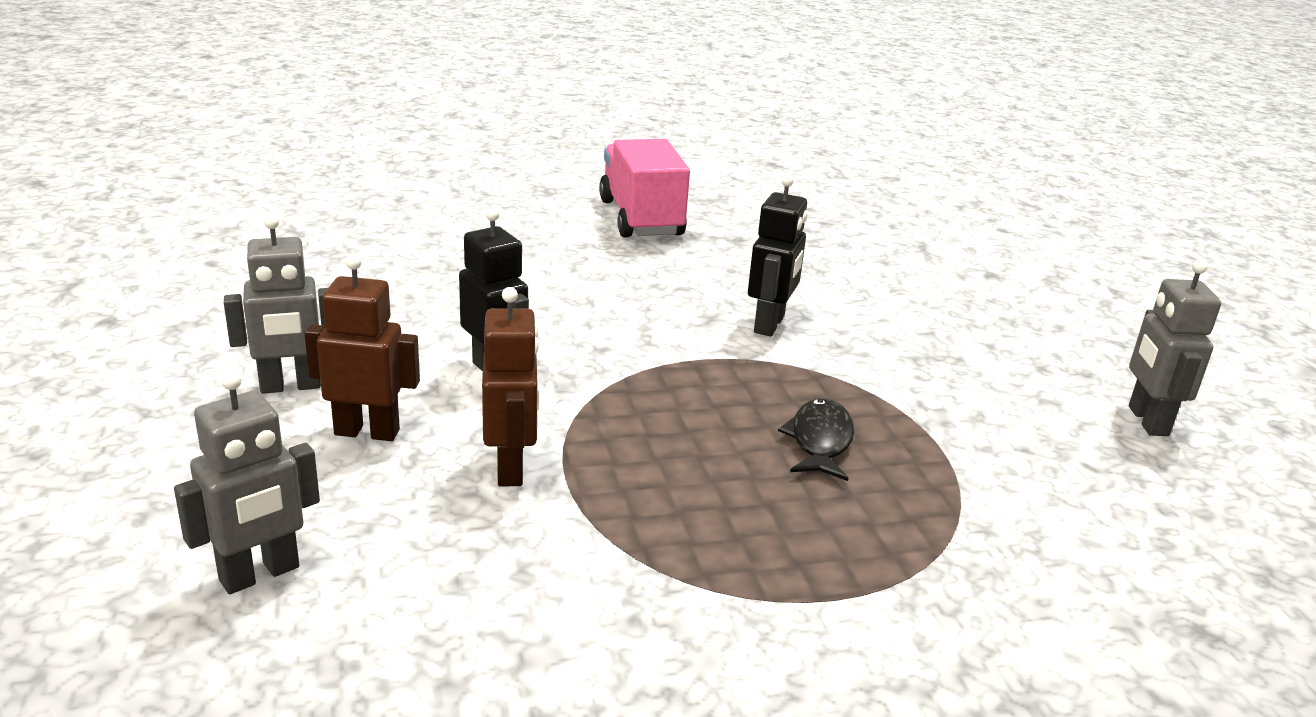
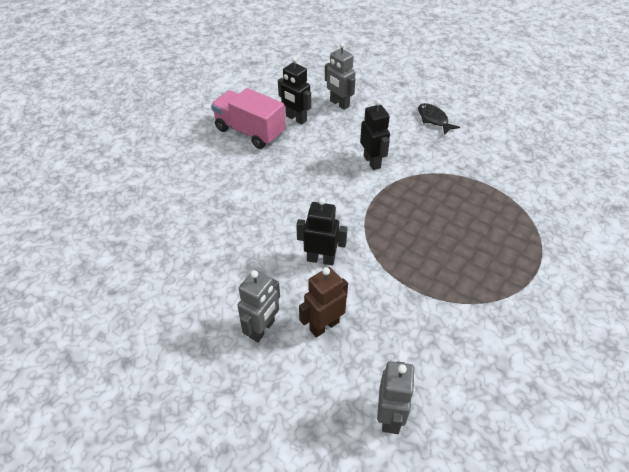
camera: 40 degrees left, 20 degrees up
(511, 468) = (392, 299): brown robot -> none
(733, 235) = (296, 118): none -> black robot
(820, 441) = (456, 208): black fish -> black fish (433, 119)
(1147, 421) = (519, 129): grey robot -> grey robot (339, 104)

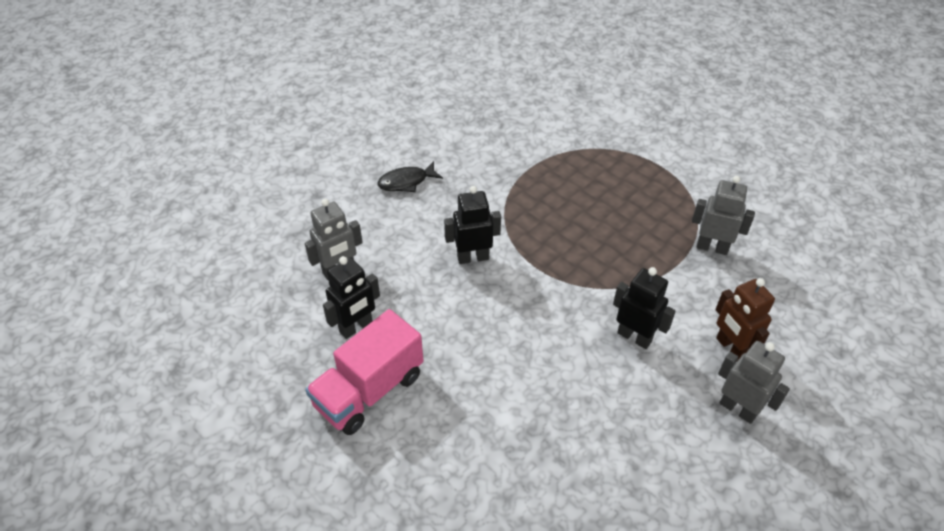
camera: 80 degrees left, 0 degrees up
(321, 259) = (634, 337): black robot -> black robot turned 105 degrees clockwise
(389, 416) = (831, 312): grey robot -> grey robot (712, 247)

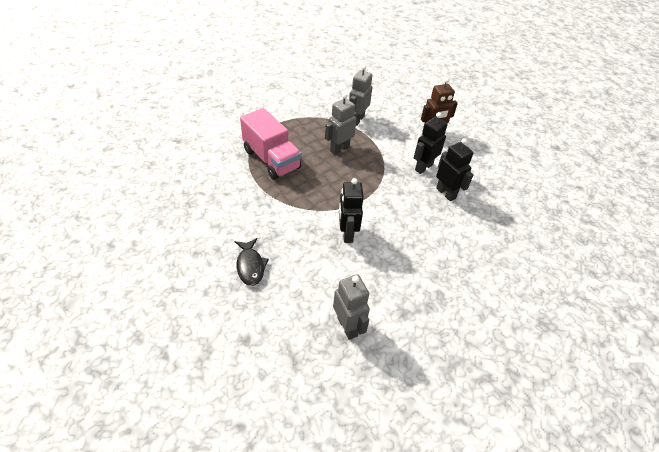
camera: 85 degrees left, 0 degrees up
(356, 327) = (410, 317): black robot -> black robot (446, 193)
(369, 390) = (469, 313): pink truck -> pink truck (271, 159)
(738, 409) = (471, 141): grey robot -> grey robot (339, 149)

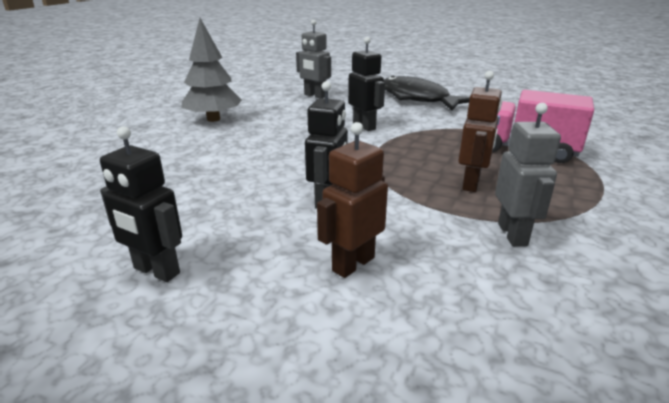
camera: 155 degrees right, 20 degrees down
(250, 266) = (417, 98): black fish -> black fish, size x1.94
(339, 149) = (471, 184): grey robot -> brown robot
(446, 193) = (275, 181): black robot -> black robot (156, 271)
(474, 309) = (213, 119): none -> grey tree

